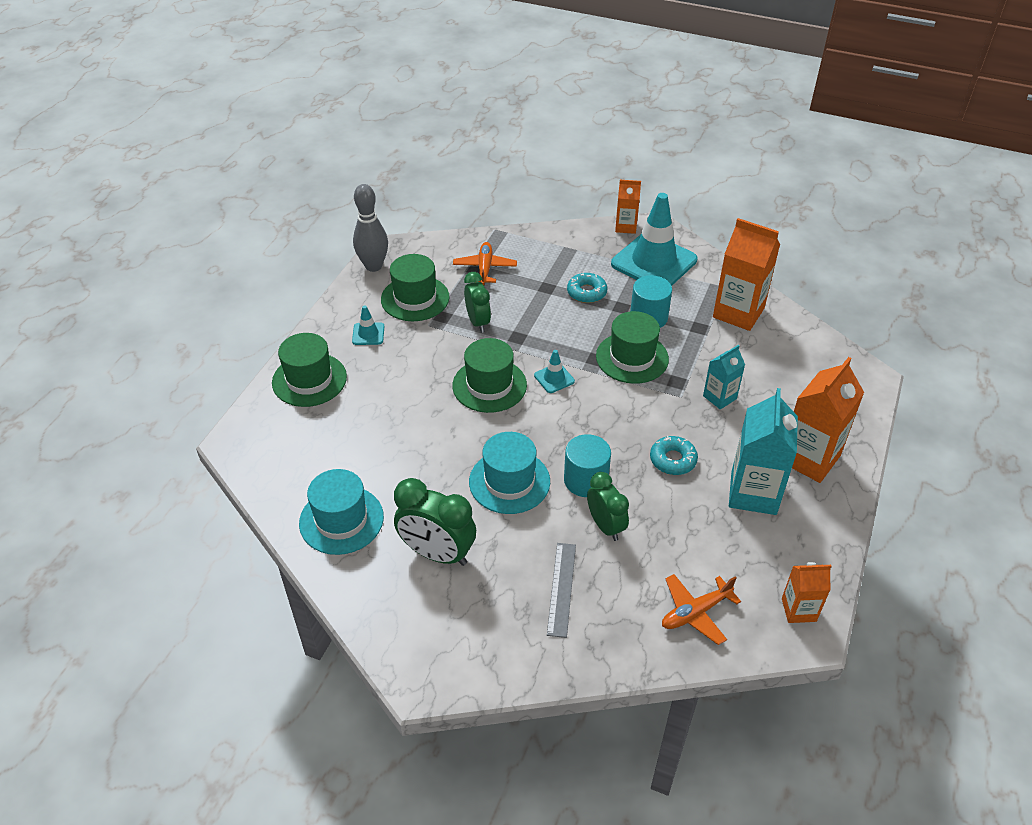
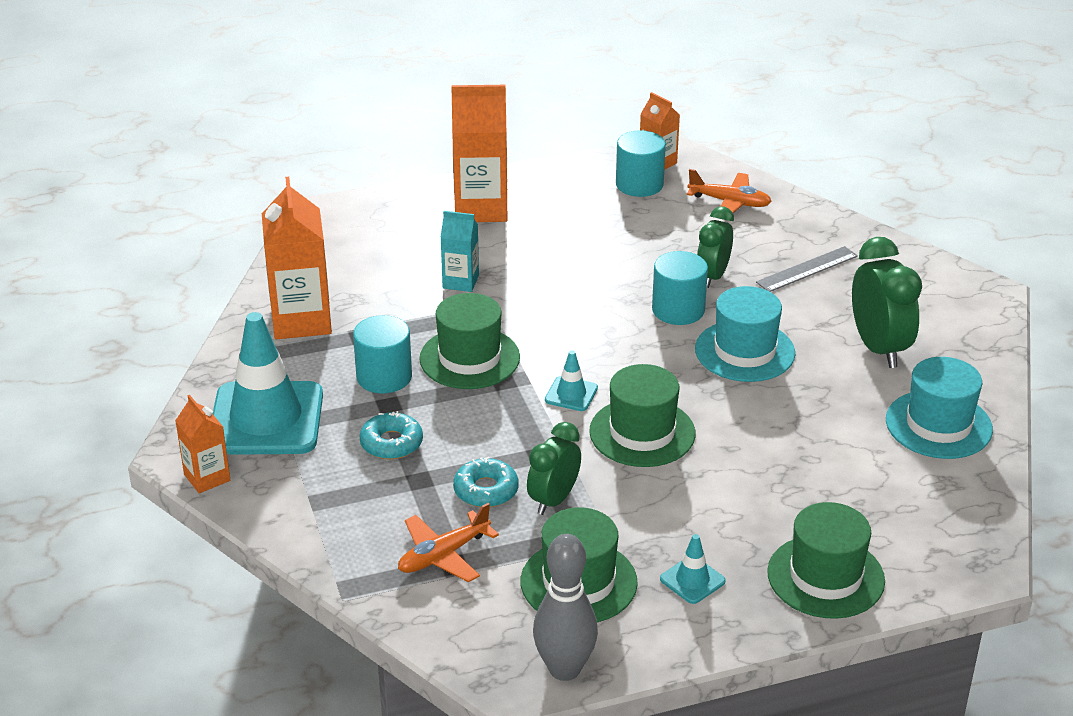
camera: 130 degrees left, 10 degrees down
(673, 460) = (584, 274): turquoise donut -> turquoise donut (486, 490)
(753, 493) = (564, 221): turquoise carton -> none
(772, 573) = (639, 184): none -> turquoise cylinder

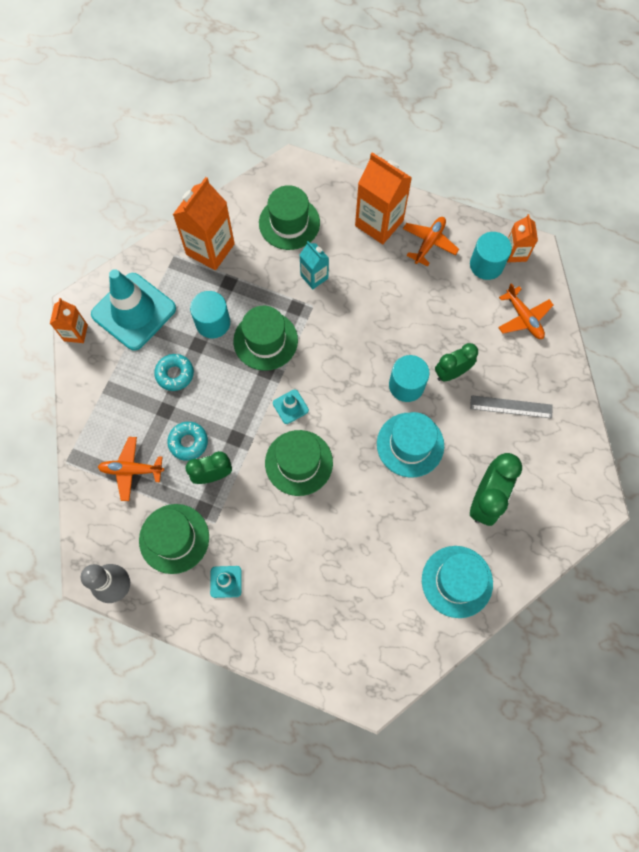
camera: 40 degrees right, 35 degrees up
(557, 197) = (429, 243): none -> orange plane
(825, 577) = (289, 633): green hat -> green hat (289, 223)

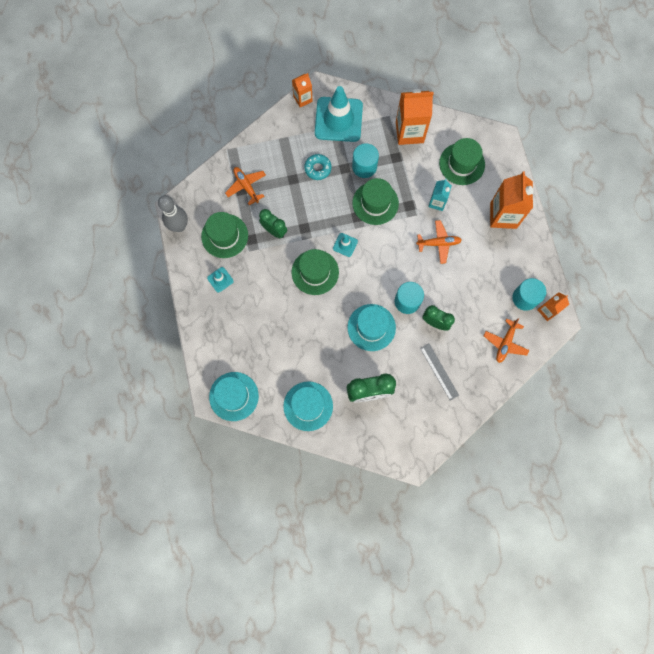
camera: 55 degrees right, 5 degrees up
(188, 442) = (283, 204): turquoise donut -> none
(386, 665) = (234, 396): none -> turquoise hat
(429, 243) = (513, 254): orange plane -> orange plane (438, 243)

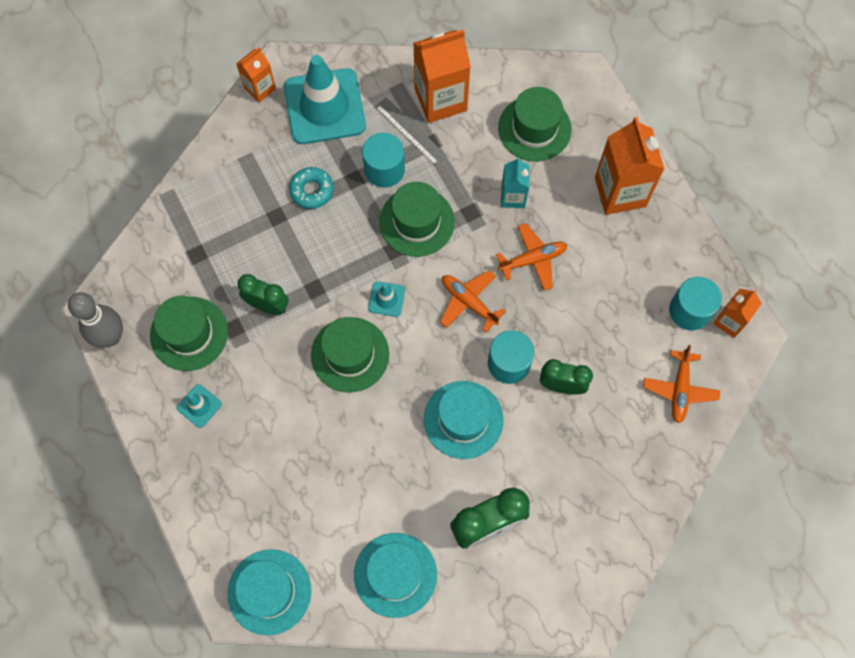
camera: 15 degrees left, 5 degrees down
(246, 186) = (204, 246): orange plane -> orange plane (469, 302)
(439, 371) = (590, 462): grey ruler -> grey ruler (410, 131)

